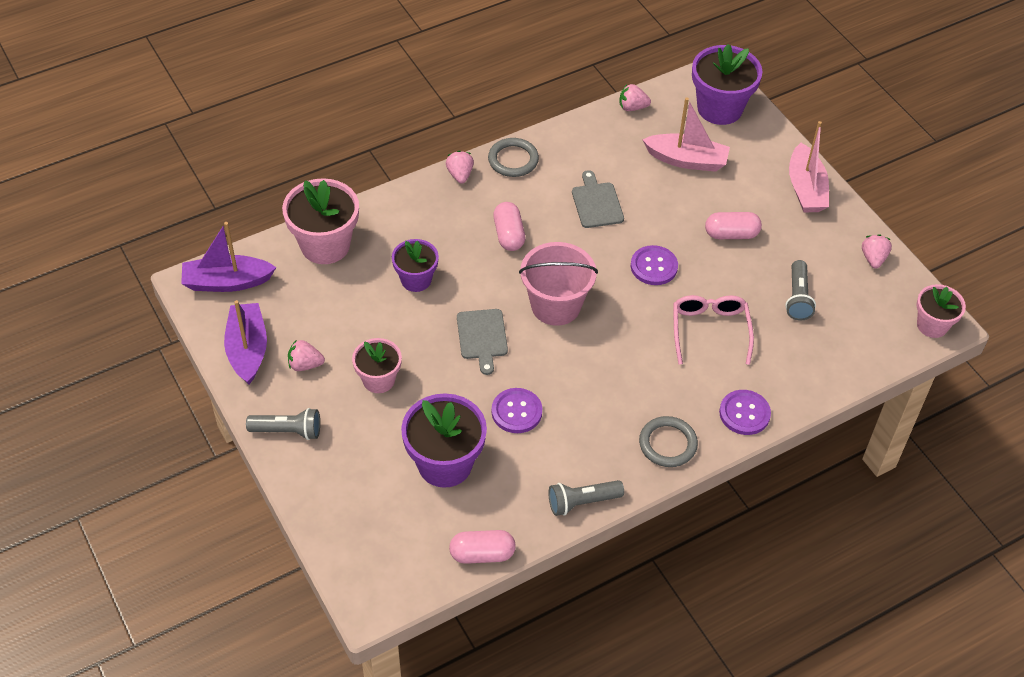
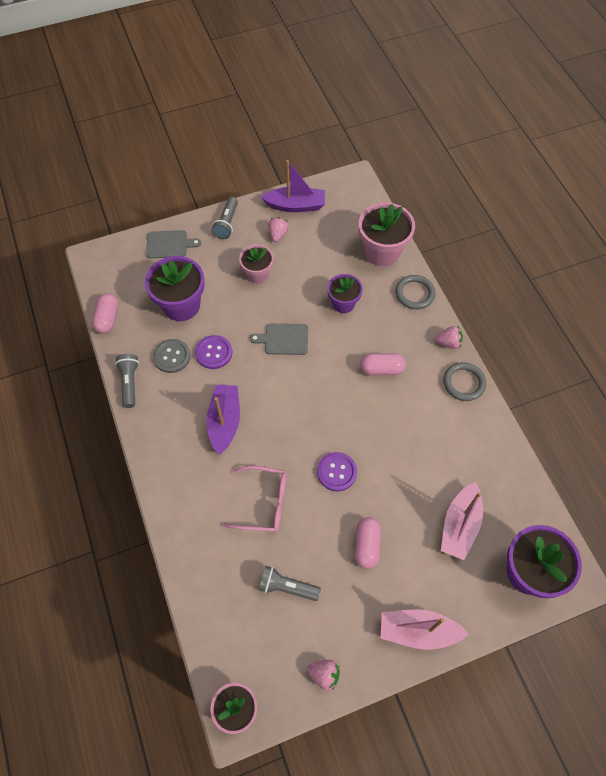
camera: 100 degrees right, 10 degrees up
(227, 282) = (354, 196): purple boat -> purple boat (224, 422)
(531, 460) = (172, 356): none -> grey button
(555, 305) = (306, 392): pink bucket -> none
(596, 203) = (411, 439): grey cutting board -> grey cutting board (169, 244)
(632, 107) = (528, 490): pink strawberry -> none
(667, 444) = (163, 448): grey ring -> grey ring (414, 293)
(744, 413) = (177, 511): purple button -> none

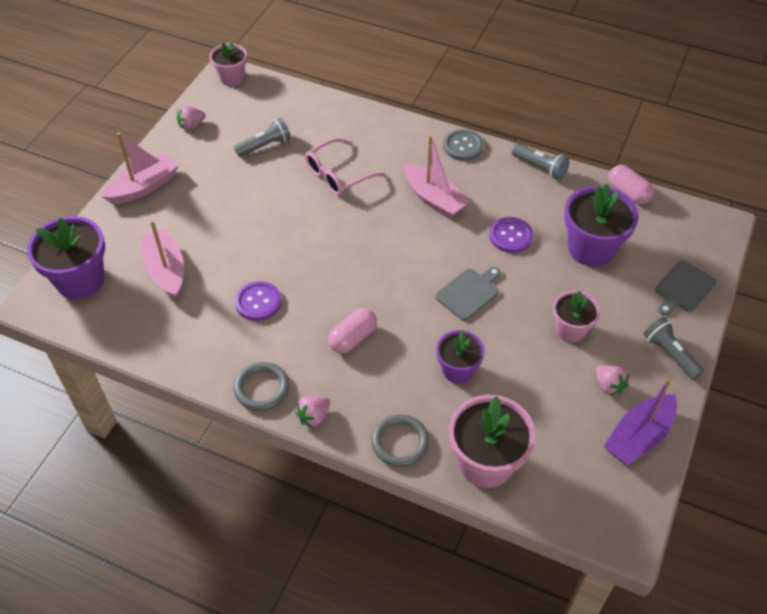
camera: 135 degrees right, 10 degrees down
(172, 356) = (538, 207): grey button -> grey button (463, 146)
(224, 422) = (433, 199): purple boat -> pink boat
(337, 472) = (304, 232): purple button -> purple button (258, 302)
(366, 545) = (231, 206): pink capsule -> none

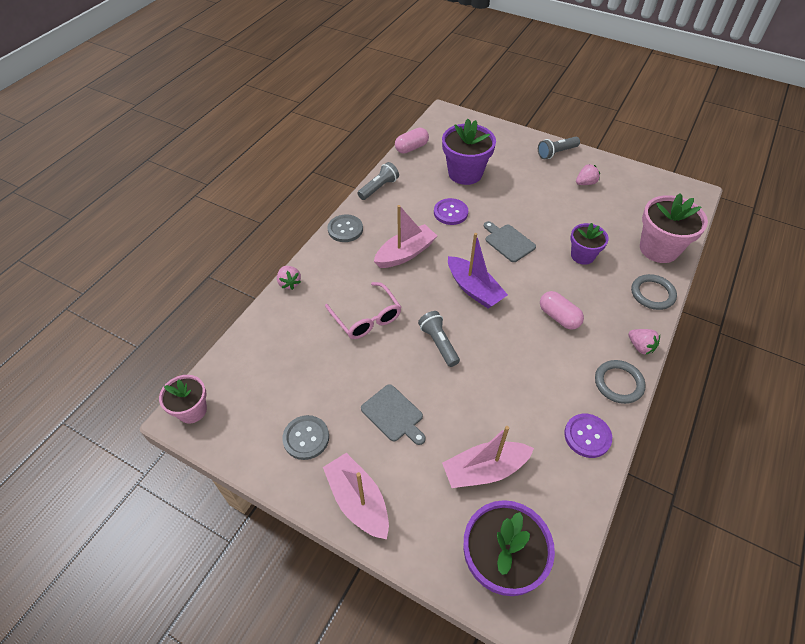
camera: 85 degrees left, 0 degrees up
(191, 125) = (263, 452): pink strawberry -> pink strawberry (289, 283)
(203, 148) = (306, 438): none -> grey button
(258, 302) = (523, 385): purple button -> purple button (587, 436)
(265, 146) = (314, 378): grey flashlight -> grey flashlight (439, 343)
(570, 330) = (540, 193): pink flower pot -> none
(638, 436) = (622, 176): purple boat -> purple boat (474, 289)
(683, 288) = (501, 138): grey cutting board -> grey cutting board (393, 414)

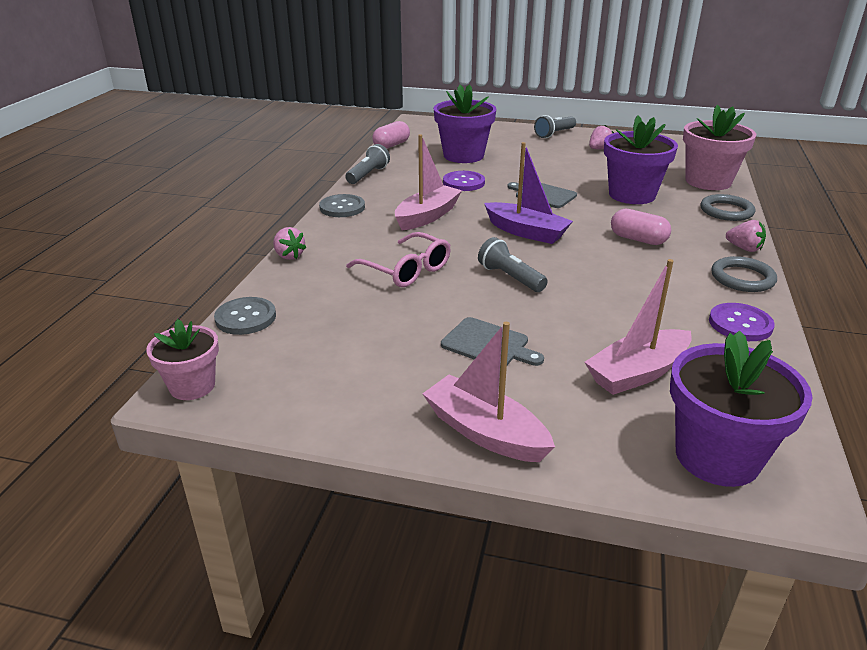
camera: 15 degrees left, 20 degrees down
(306, 438) = (378, 385): grey button -> grey button (245, 318)
(582, 255) = (632, 195): purple flower pot -> purple flower pot, size x1.63

